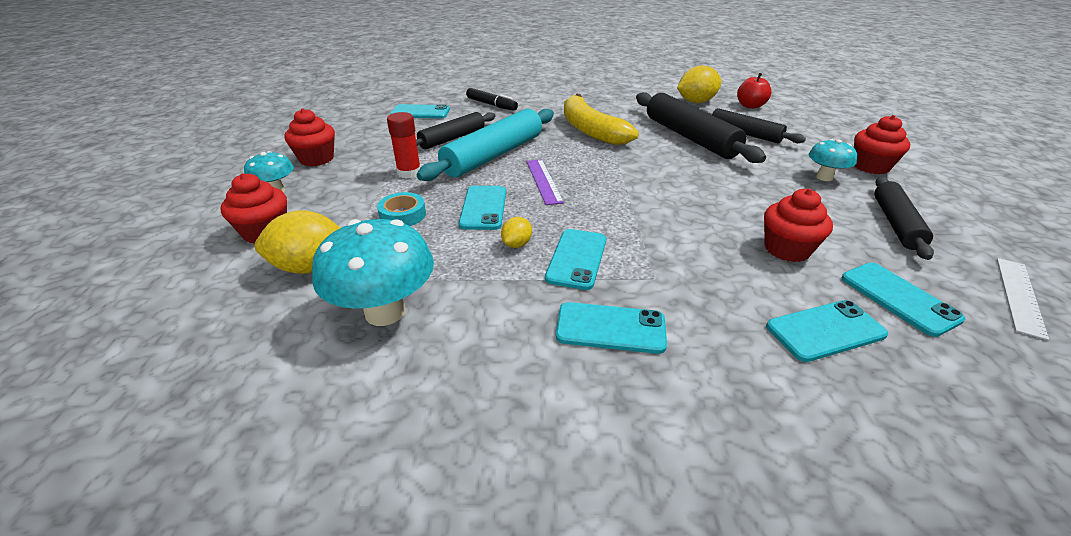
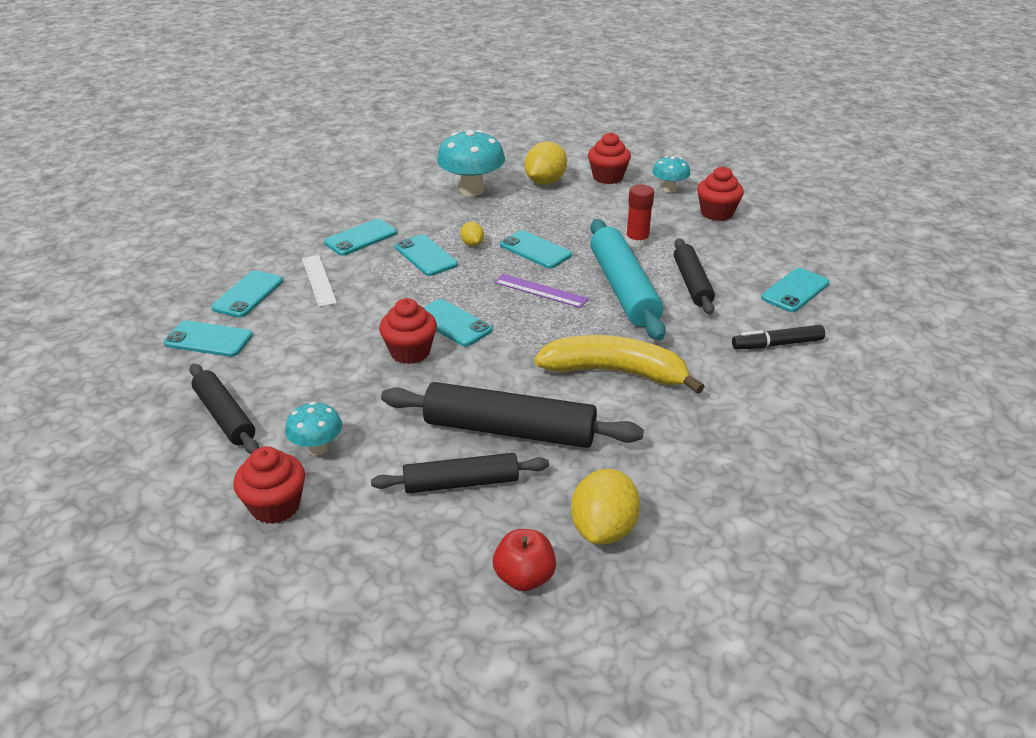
camera: 130 degrees right, 0 degrees up
(403, 215) = (568, 220): turquoise tape -> none
(642, 194) = (452, 323): none -> turquoise phone
(786, 249) = (301, 336): red cupcake -> red cupcake (410, 352)
(1019, 296) = (120, 389): white ruler -> white ruler (318, 280)

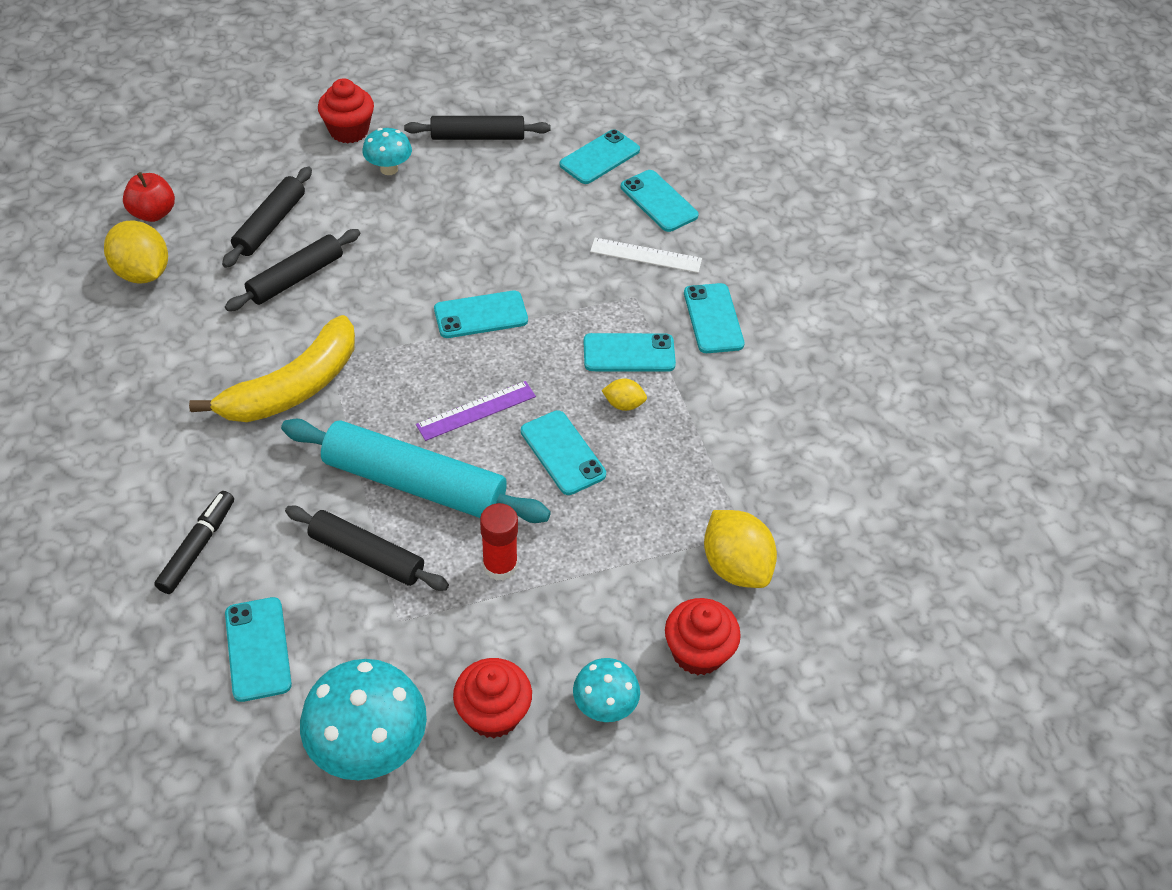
camera: 120 degrees right, 15 degrees up
(410, 352) = (462, 267): red cupcake -> none
(472, 190) = (766, 472): turquoise mushroom -> turquoise mushroom (369, 746)
(509, 430) = (296, 278): black rolling pin -> black rolling pin, size x0.63
(535, 250) = (563, 453): turquoise phone -> turquoise phone turned 75 degrees clockwise

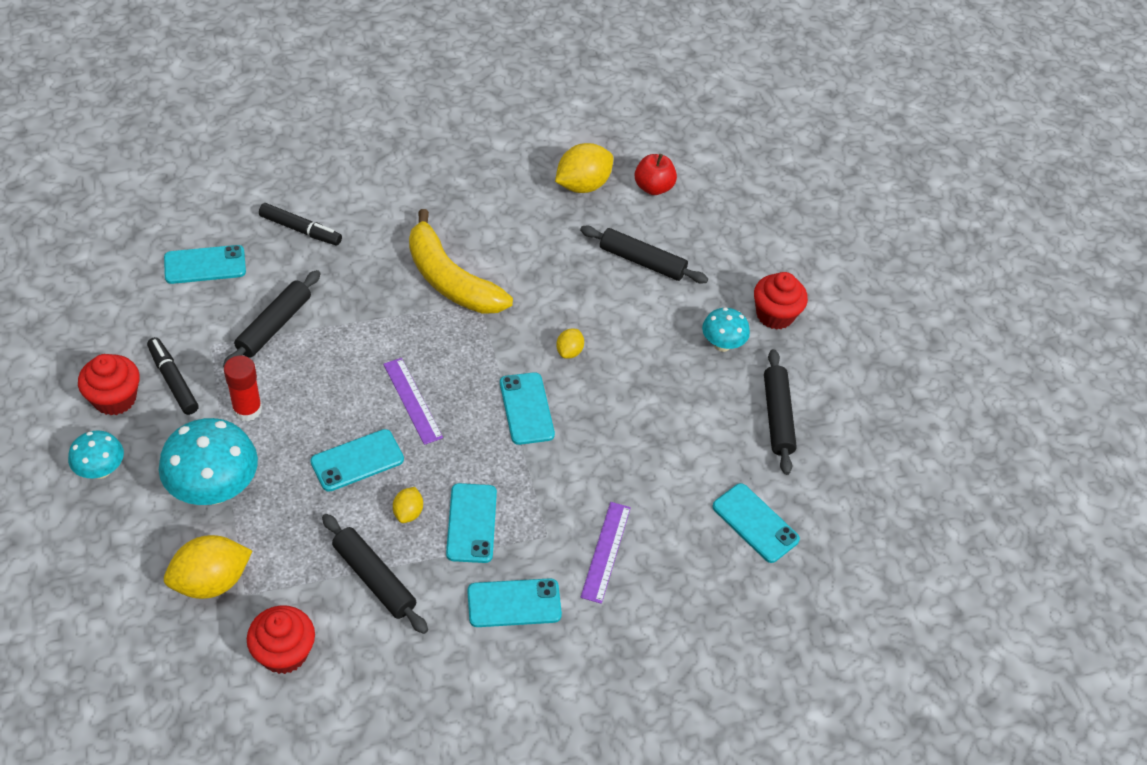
camera: 90 degrees right, 0 degrees up
(296, 278) = (576, 279): black rolling pin -> black rolling pin (374, 578)
(369, 746) = (109, 326): turquoise mushroom -> turquoise mushroom (214, 489)
(401, 282) = (569, 351): none -> yellow lemon
(415, 483) = (340, 356): turquoise rolling pin -> none
(460, 652) = (173, 380): none -> black marker
(646, 255) = (606, 551): white ruler -> purple ruler
(658, 201) = (688, 572): turquoise phone -> none
(698, 652) = (132, 541): red cupcake -> red cupcake (284, 653)

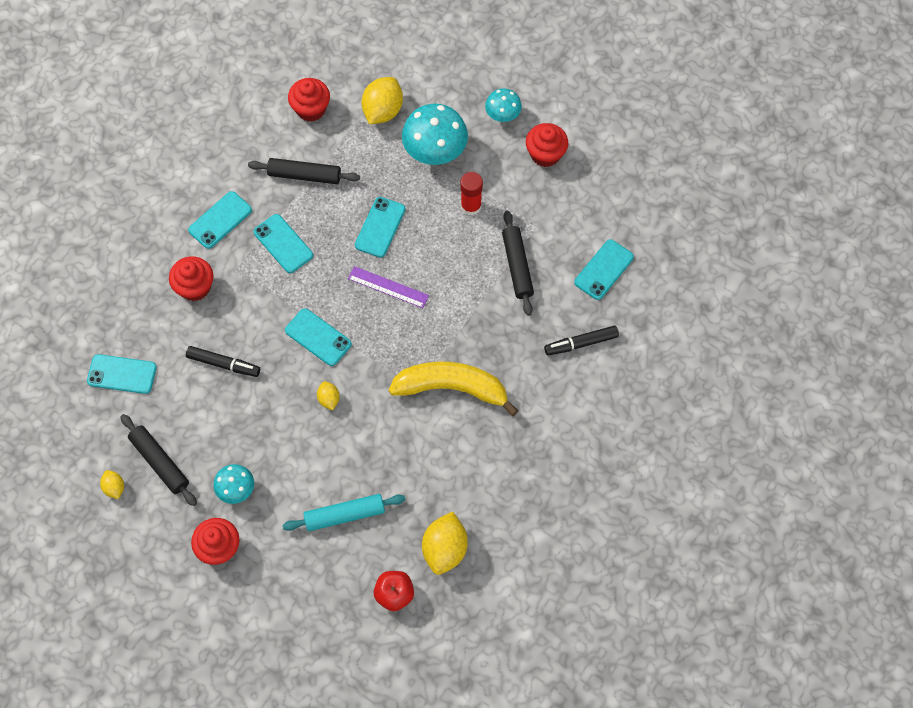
camera: 145 degrees right, 15 degrees up
(173, 380) = (529, 188): black marker -> black marker (224, 364)
(408, 512) = (322, 222): yellow lemon -> yellow lemon (114, 487)
(606, 551) = (195, 287): purple ruler -> red cupcake
(642, 261) = (344, 515): black rolling pin -> turquoise rolling pin

